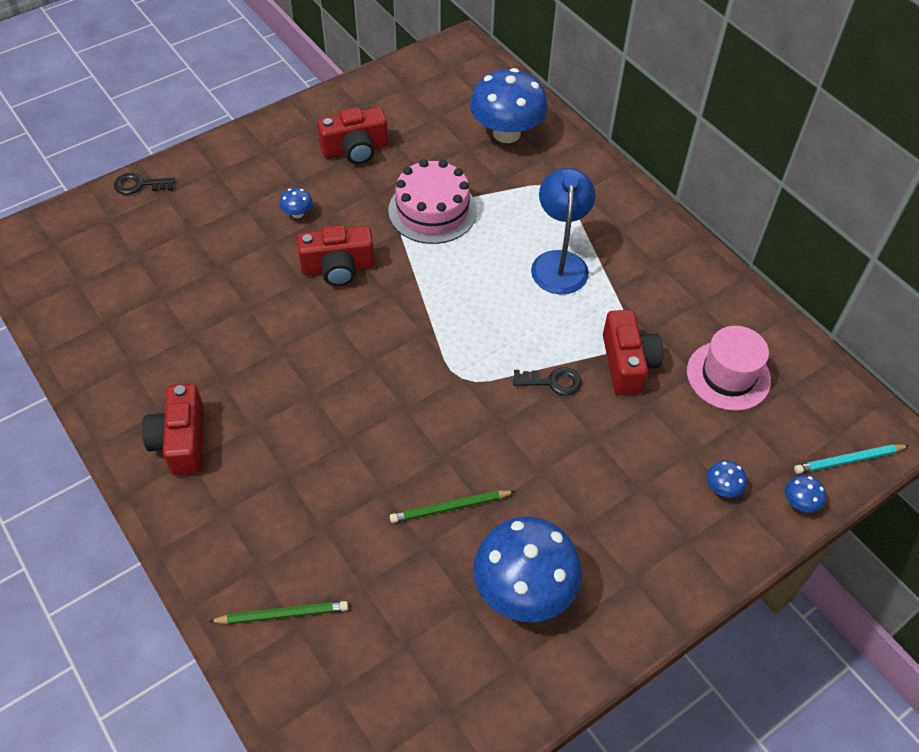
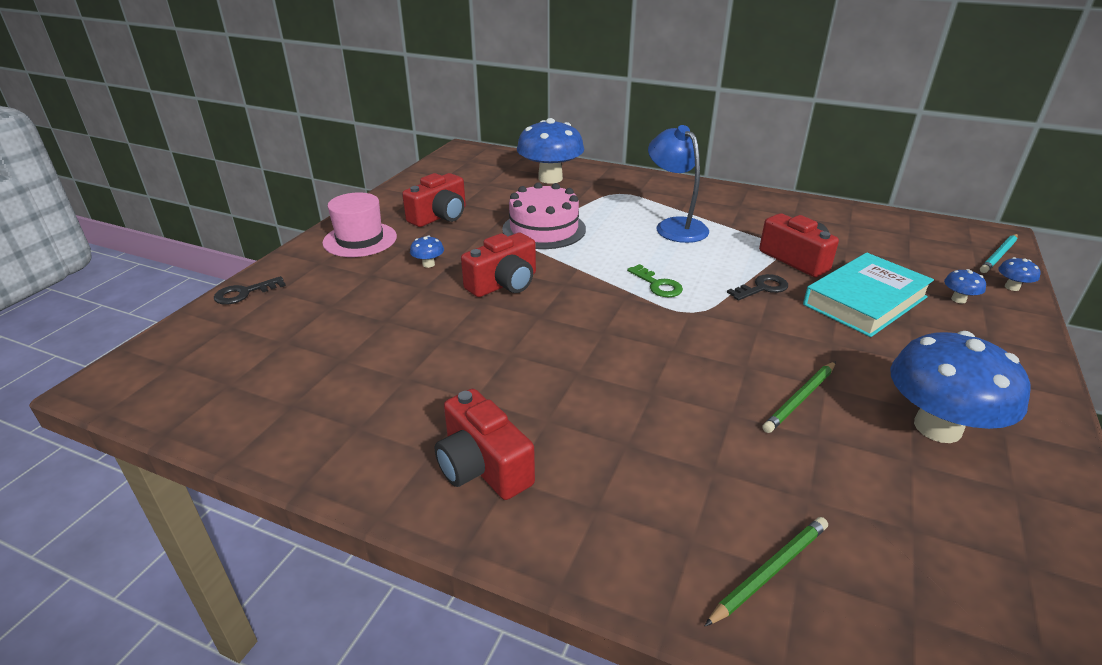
camera: 30 degrees left, 20 degrees down
(464, 332) = (657, 285): none -> green key
(629, 444) = (865, 301): none -> turquoise book
(728, 376) = (866, 242): pink hat -> pink hat (360, 240)

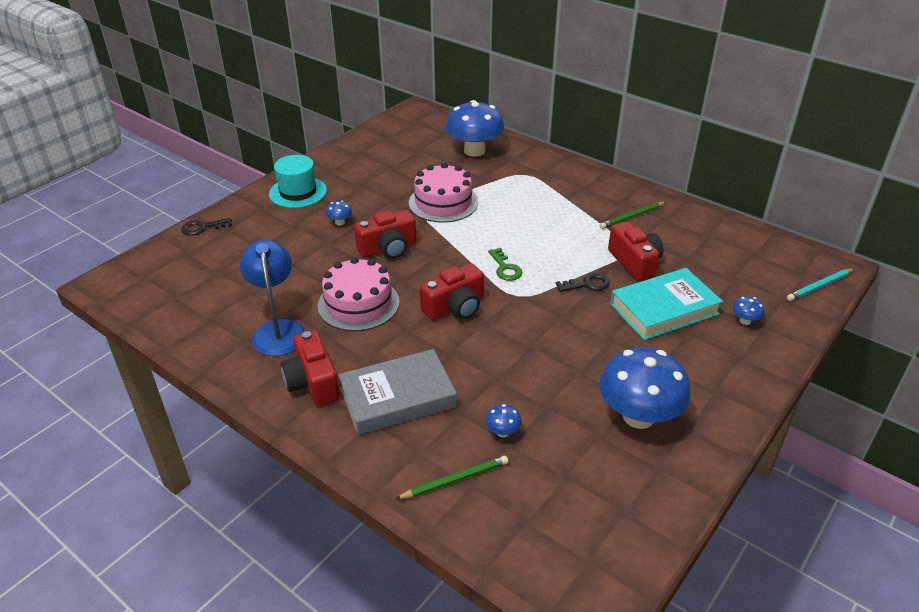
camera: 15 degrees right, 5 degrees up
(360, 240) = (298, 192): pink hat -> turquoise hat
(440, 216) = (366, 178): red camera -> red camera (455, 307)
(498, 351) = (358, 303): none -> pink cake
(616, 464) = (398, 397): none -> grey book
(675, 226) = (553, 215): blue lamp -> blue lamp (278, 330)
(800, 398) = (553, 377): green pencil -> green pencil (632, 217)
(1012, 287) = (802, 317): blue mushroom -> blue mushroom (503, 432)

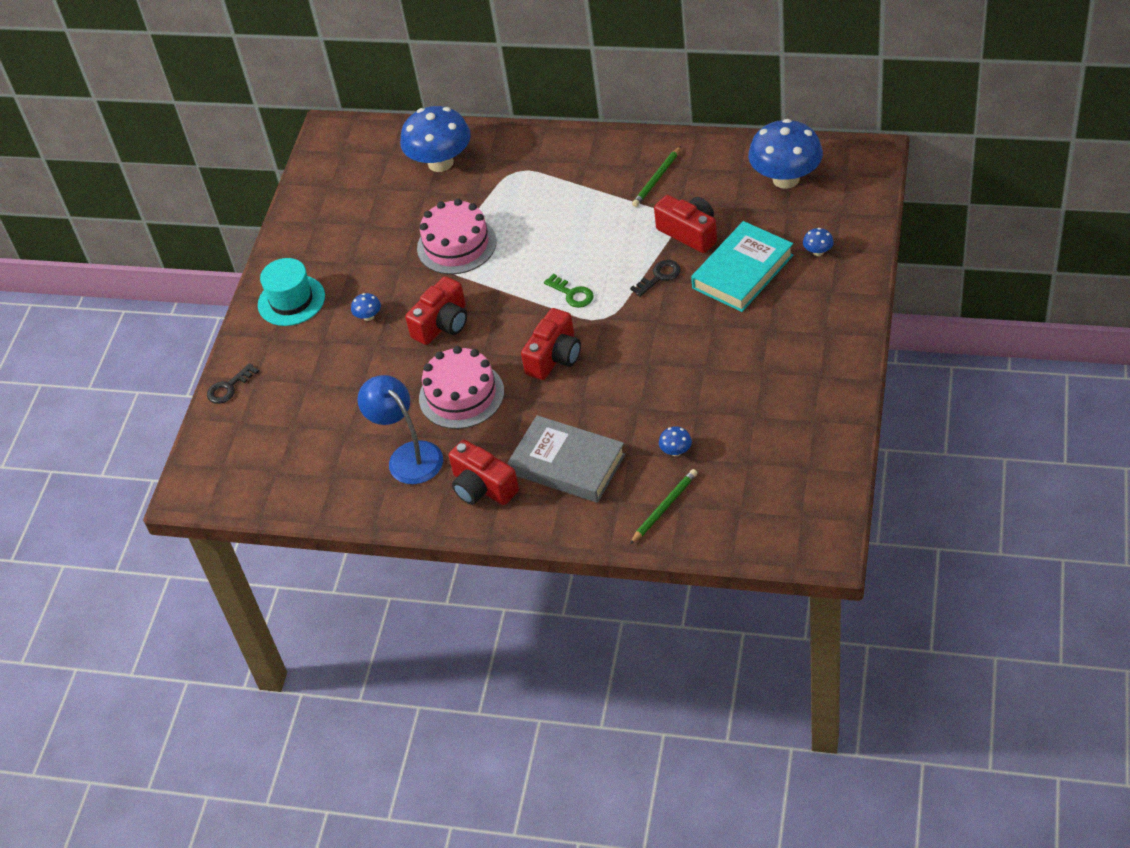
camera: 20 degrees left, 10 degrees up
(398, 397) = (567, 464): grey book -> grey book turned 75 degrees clockwise
(638, 416) = (776, 385): blue mushroom -> blue mushroom (786, 179)
(819, 286) = (865, 184): turquoise pencil -> none

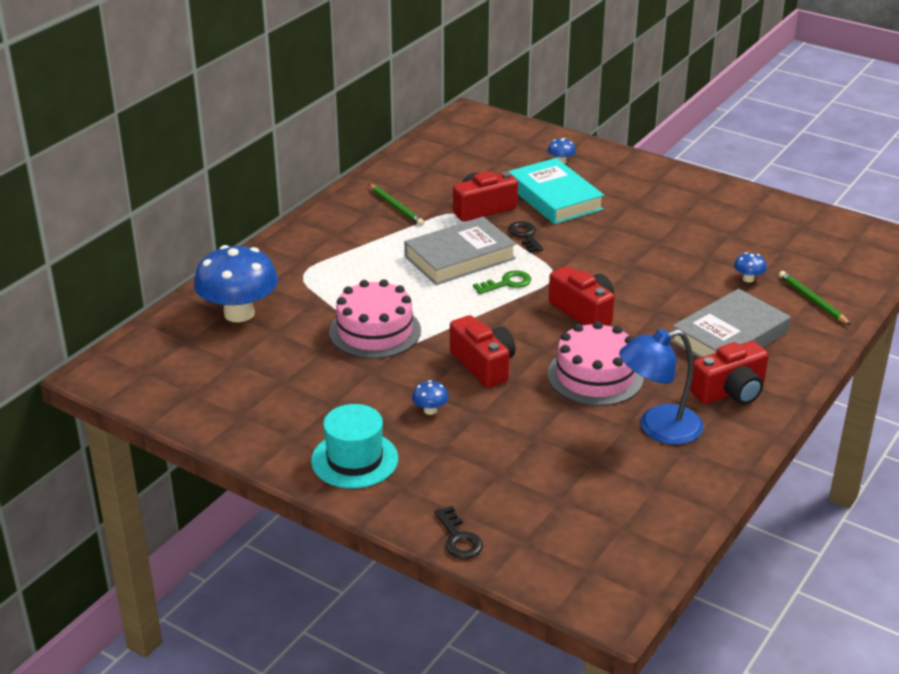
camera: 75 degrees left, 15 degrees down
(596, 250) = (459, 257): none -> grey book
(786, 179) = (460, 153): blue mushroom -> none

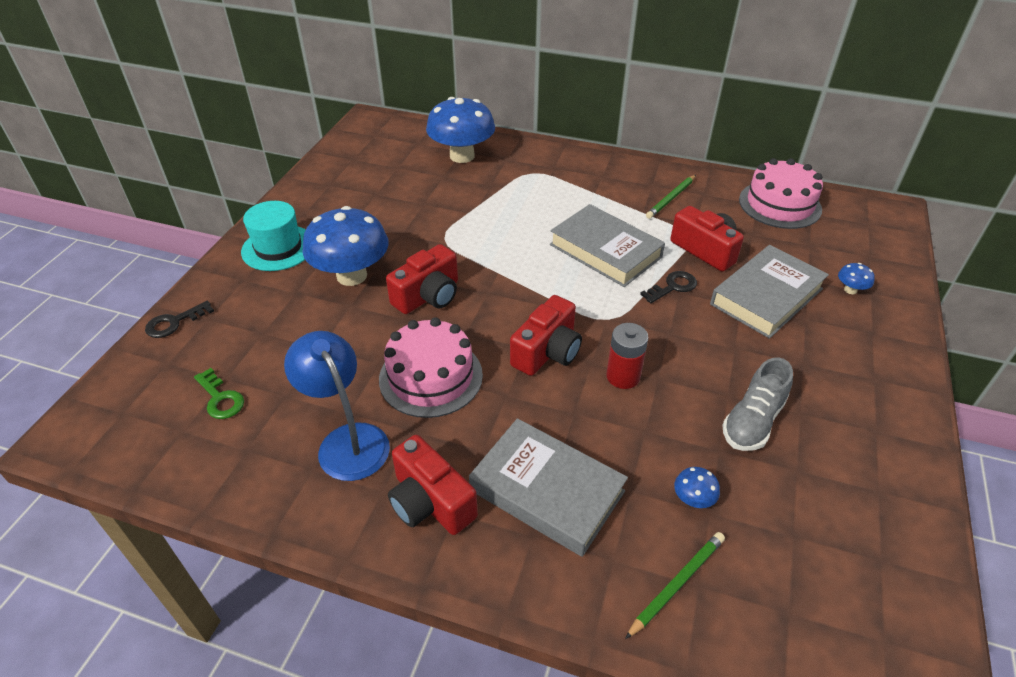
camera: 75 degrees right, 10 degrees up
(375, 331) = (461, 224): pink cake -> pink cake (779, 204)
(430, 410) = (352, 275): blue mushroom -> blue mushroom, size x2.49
(507, 283) = (575, 288): green key -> green key (220, 398)
(554, 197) = (766, 296): turquoise book -> grey book
(624, 282) = (623, 376): none -> red battery
(684, 238) = (752, 421): none -> grey shoe

